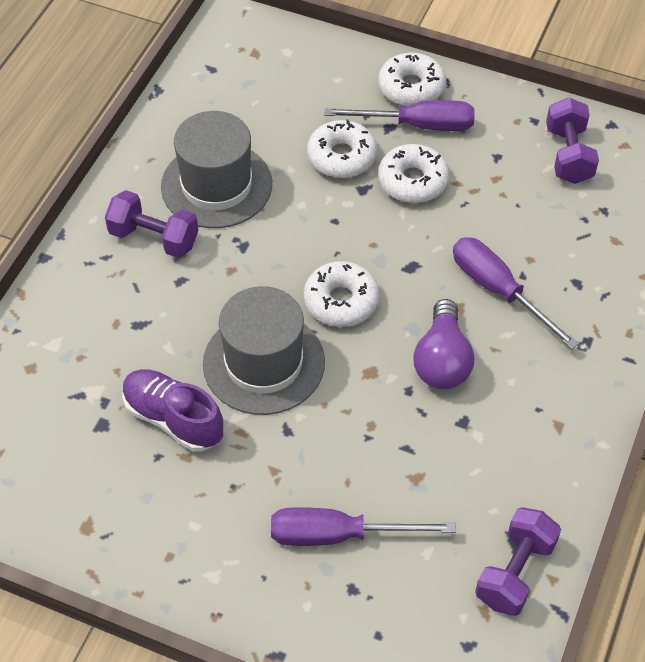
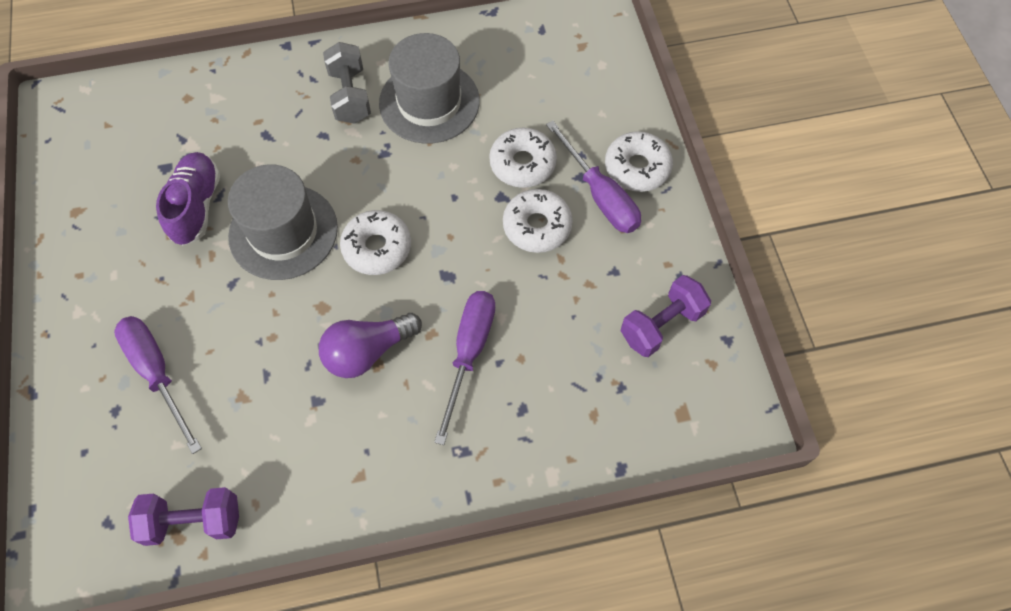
camera: 55 degrees right, 10 degrees up
(154, 238) = (350, 96): purple dumbbell -> grey dumbbell

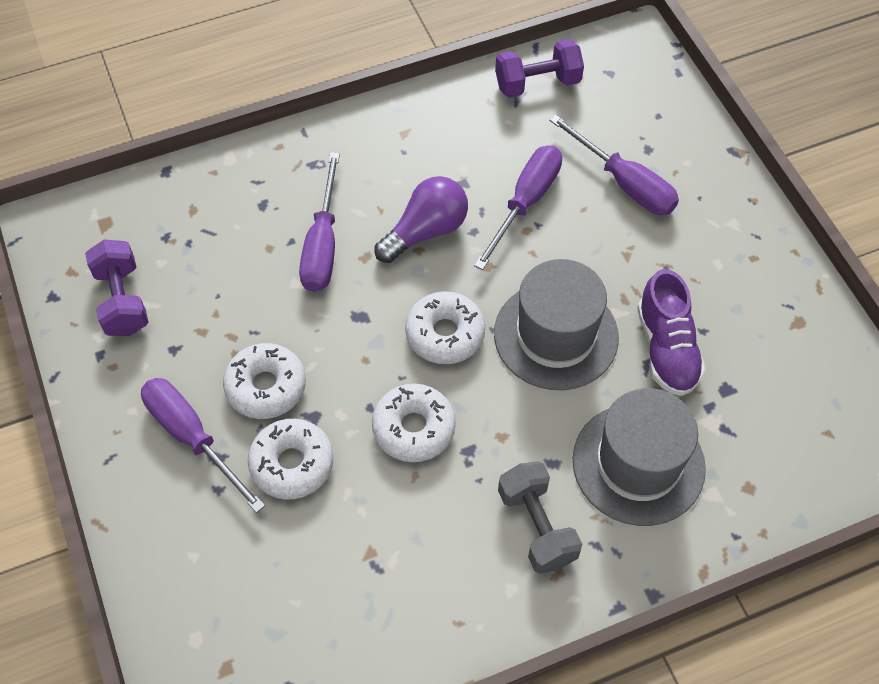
camera: 170 degrees right, 5 degrees down
(262, 367) = (526, 202): none -> purple screwdriver
(429, 102) = (428, 534): grey hat -> grey hat (638, 464)
(637, 167) = (146, 482): white donut -> white donut (414, 428)
(661, 325) = (122, 300): purple dumbbell -> purple dumbbell turned 60 degrees counterclockwise

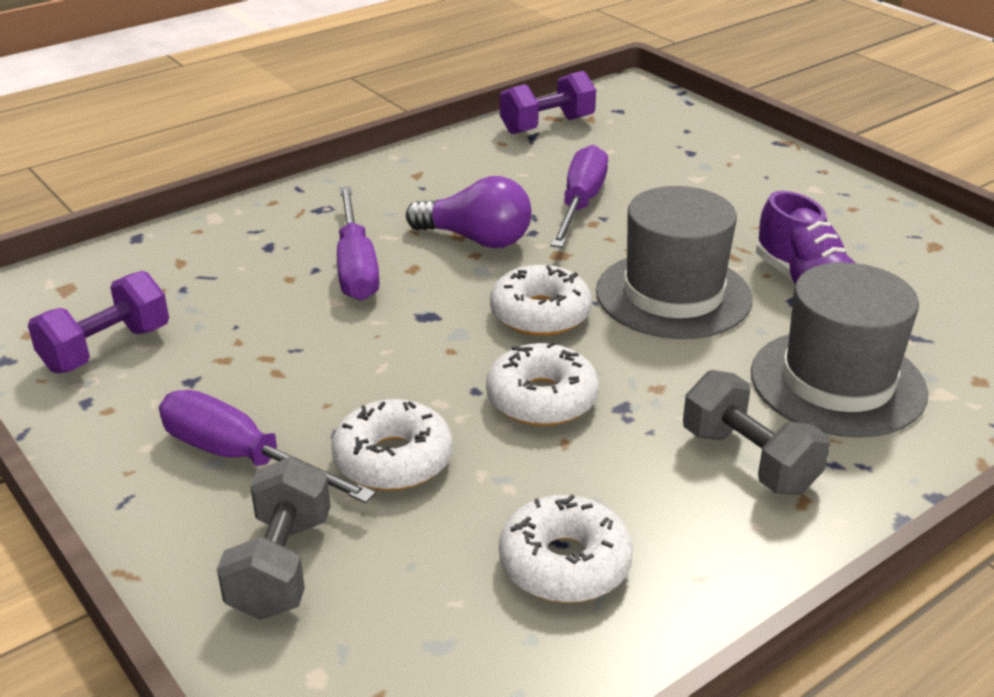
camera: 15 degrees left, 25 degrees down
(122, 300) = (106, 349): purple dumbbell -> purple dumbbell turned 75 degrees clockwise
(195, 543) = (281, 566): none -> grey dumbbell
(266, 387) = (329, 394): white donut -> white donut (564, 563)
(426, 231) = (476, 239): purple light bulb -> purple light bulb turned 75 degrees clockwise
(624, 183) = (681, 177): purple screwdriver -> none

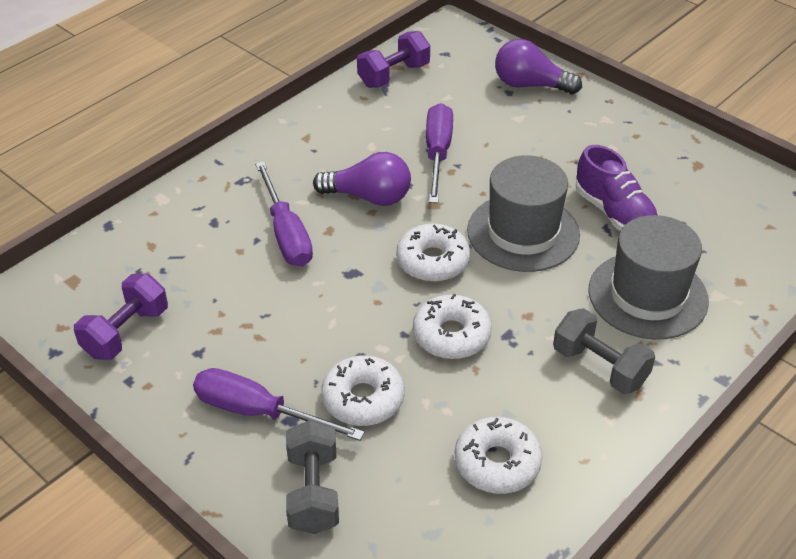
camera: 10 degrees left, 10 degrees up
(720, 147) = (530, 85): none -> purple light bulb

